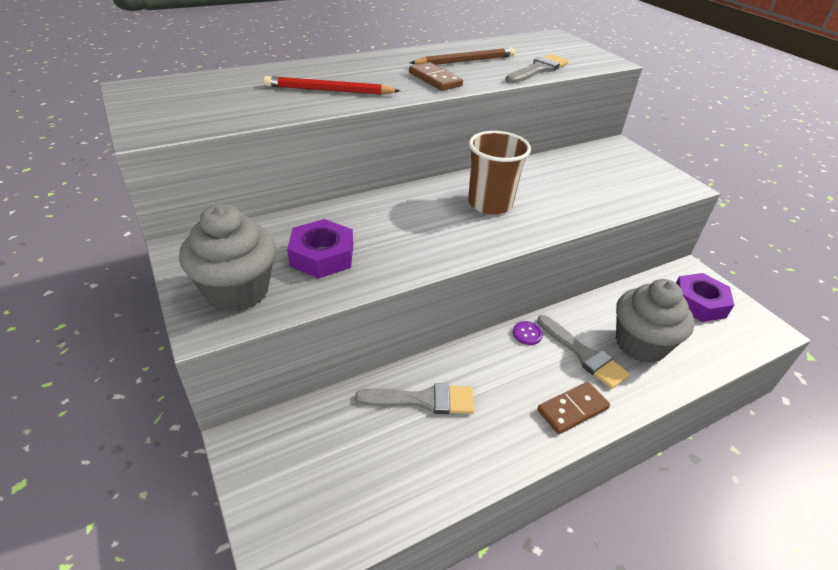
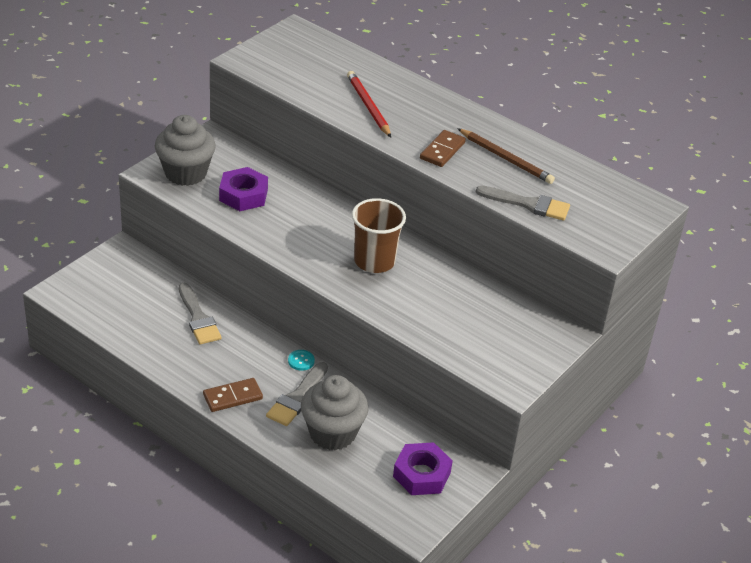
camera: 65 degrees right, 0 degrees up
(527, 334) = (301, 361): purple button -> turquoise button
(572, 409) = (232, 397): brown domino -> brown domino turned 60 degrees counterclockwise

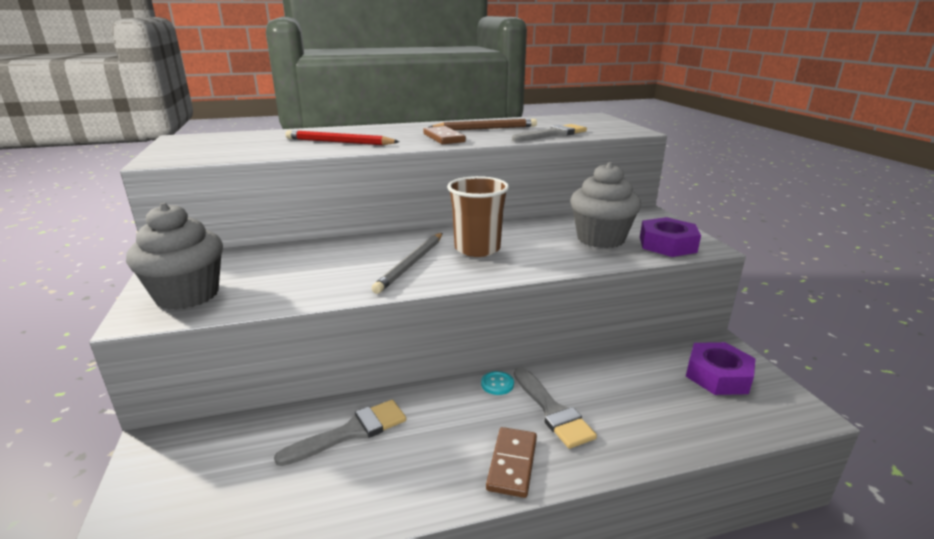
camera: 50 degrees left, 15 degrees down
(198, 318) = (351, 432): grey brush -> grey brush turned 45 degrees counterclockwise
(243, 195) = (284, 276): purple nut -> purple nut (667, 244)
(316, 241) = (411, 264): none -> grey pencil
(332, 433) = (626, 408): grey cupcake -> grey cupcake (600, 239)

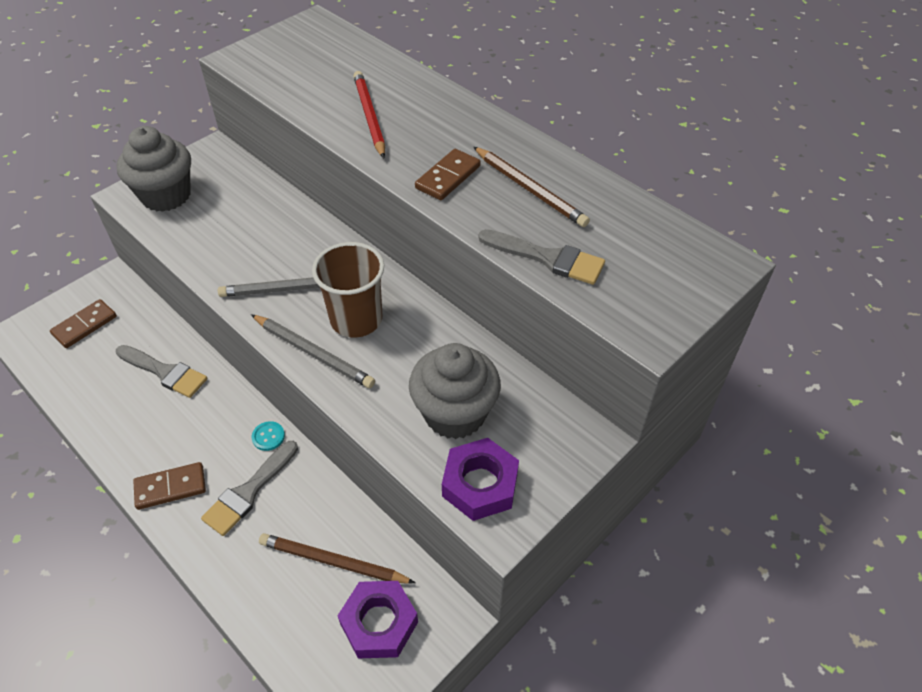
camera: 60 degrees right, 25 degrees up
(195, 486) = (84, 325): none -> brown domino
(495, 270) = (313, 353): none -> grey pencil
(652, 382) = (333, 561): none -> brown pencil

